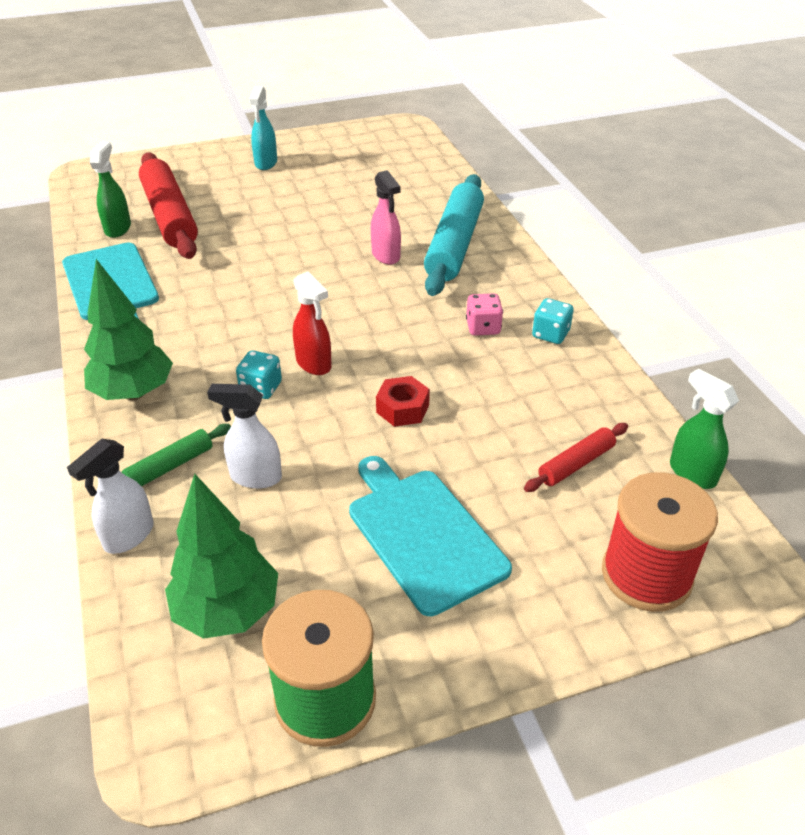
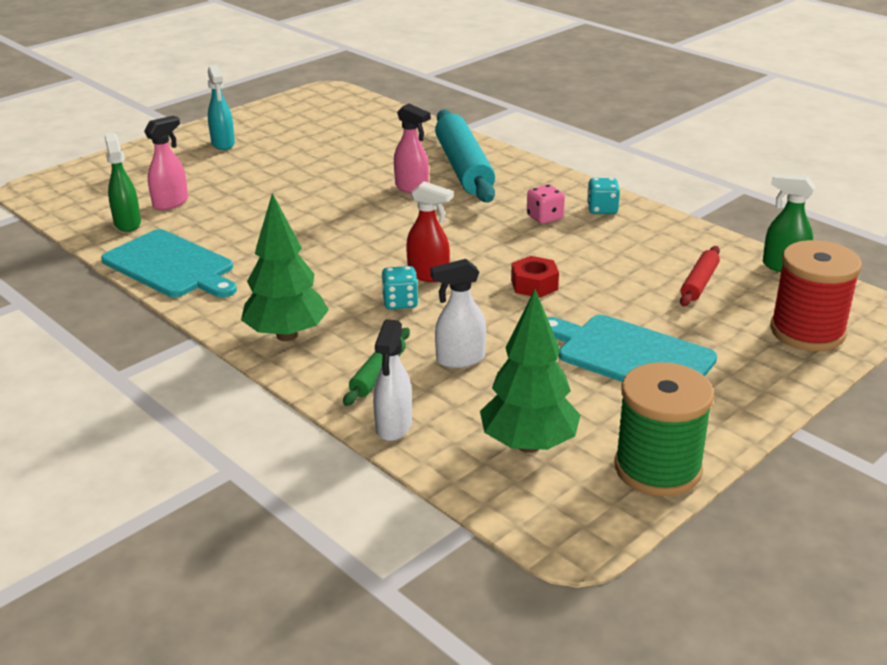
camera: 25 degrees left, 10 degrees down
(170, 216) = (171, 203): red rolling pin -> pink spray bottle

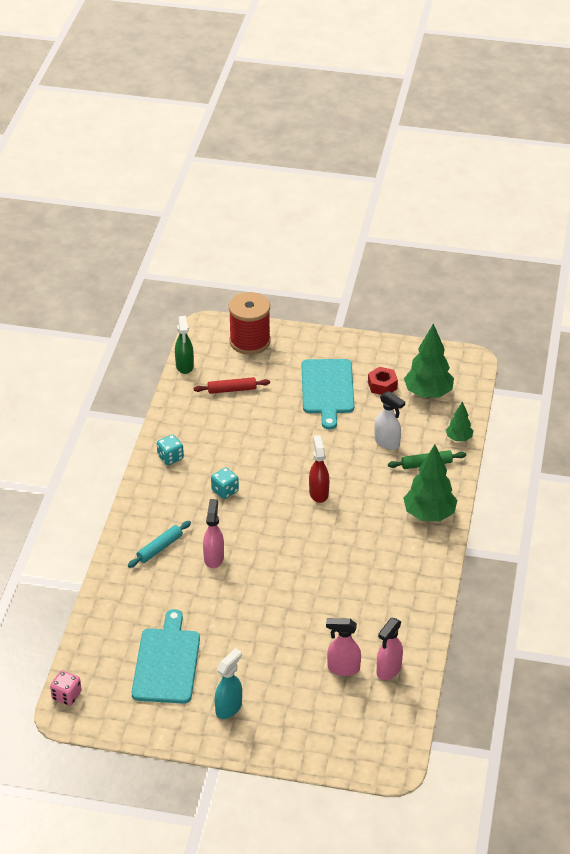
camera: 125 degrees left, 10 degrees up
(127, 223) = (388, 670): green spray bottle -> pink spray bottle
(171, 266) = (413, 609): turquoise cutting board -> turquoise cutting board (166, 662)
(393, 427) = (459, 438): white spray bottle -> green tree
(400, 302) = (357, 489): turquoise dice -> turquoise dice (225, 491)
(463, 168) = (160, 548): turquoise rolling pin -> turquoise rolling pin, size x0.49
(534, 285) = (290, 448): red nut -> red nut (382, 385)
(545, 217) = (204, 477): pink dice -> pink dice (66, 696)
(657, 468) = (406, 353): green spool -> none

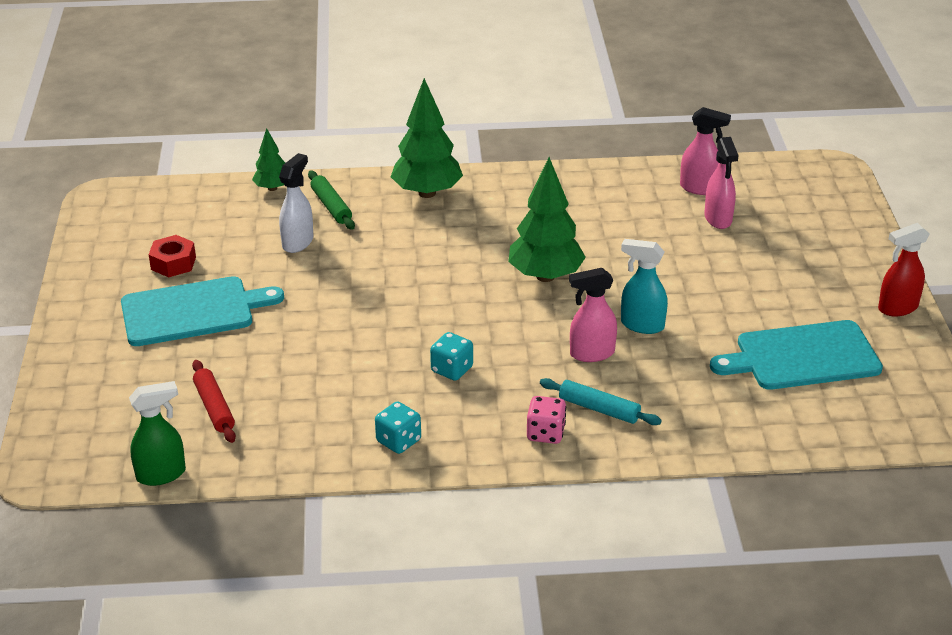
camera: 105 degrees left, 5 degrees down
(66, 696) = (921, 434): pink dice -> pink dice (545, 433)
(229, 708) = (837, 291): turquoise spray bottle -> turquoise spray bottle (641, 325)
(250, 341) = (83, 411): red spool -> none
(318, 493) = (422, 284): red spray bottle -> red spray bottle (897, 308)
(428, 393) = (183, 223): green tree -> green tree (545, 276)

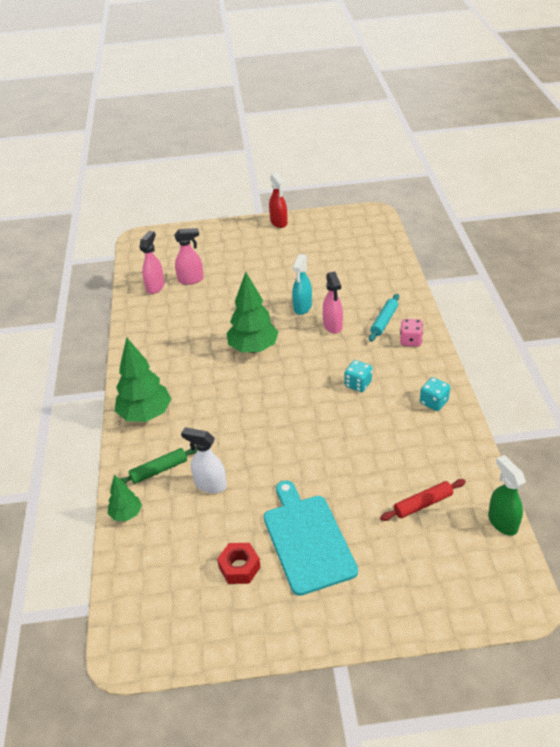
camera: 90 degrees left, 5 degrees up
(802, 357) = (325, 252): turquoise cutting board -> none

